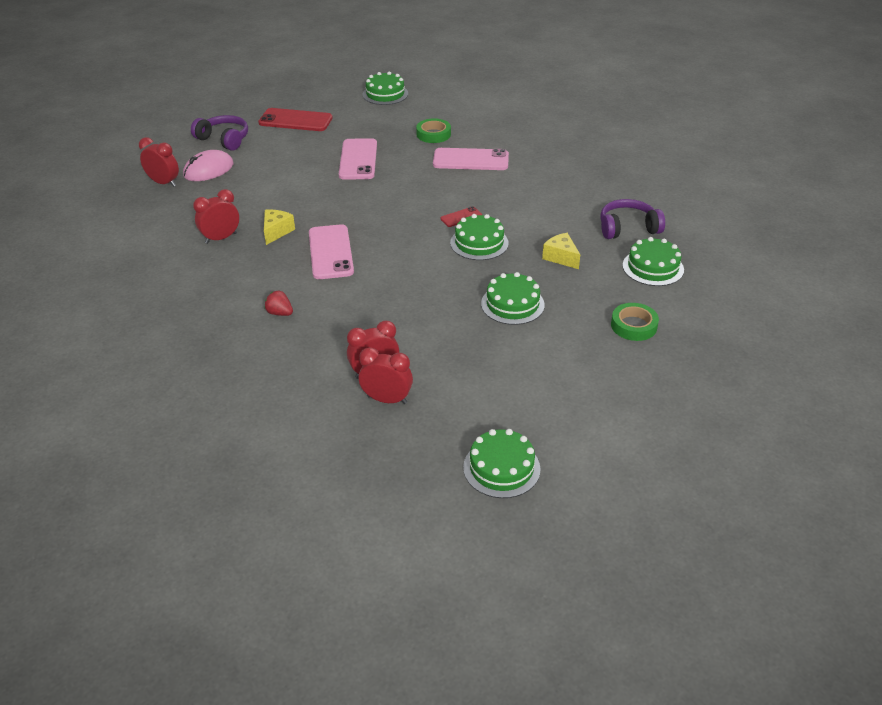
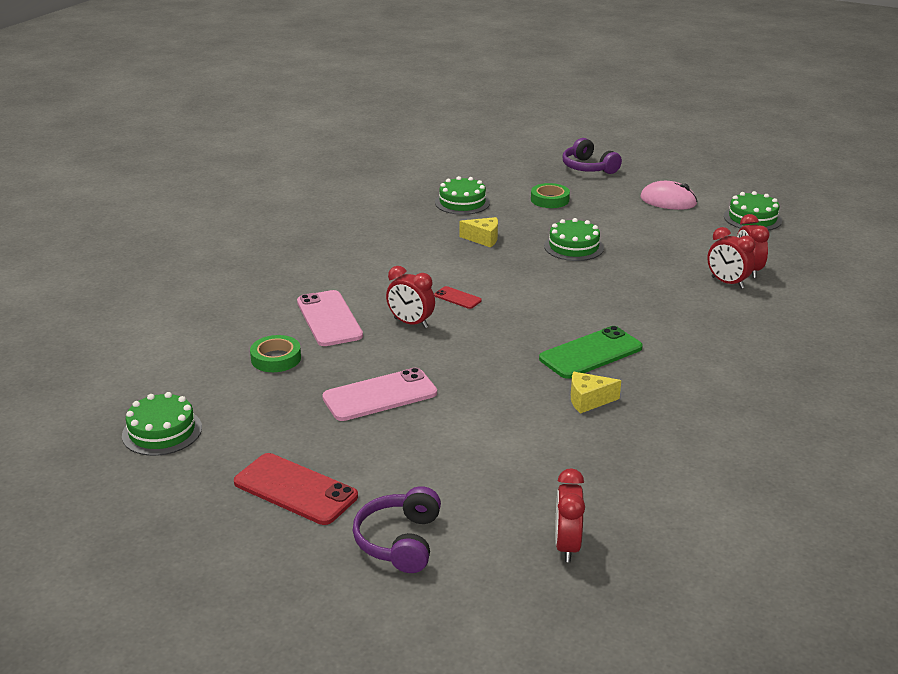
camera: 115 degrees left, 10 degrees down
(208, 170) = (499, 516): pink mouse -> pink mouse (668, 201)
(221, 238) = (639, 436): red clock -> red clock (411, 323)
(280, 313) = (713, 350): red strawberry -> none
(295, 121) = (295, 489): red phone -> red phone turned 45 degrees counterclockwise
(331, 252) = (590, 353): pink phone -> green phone
(479, 243) = (496, 279): green cake -> none
(561, 257) = (483, 239): yellow cheese -> yellow cheese turned 105 degrees counterclockwise
(628, 228) = (408, 219): purple headphones -> purple headphones (588, 168)

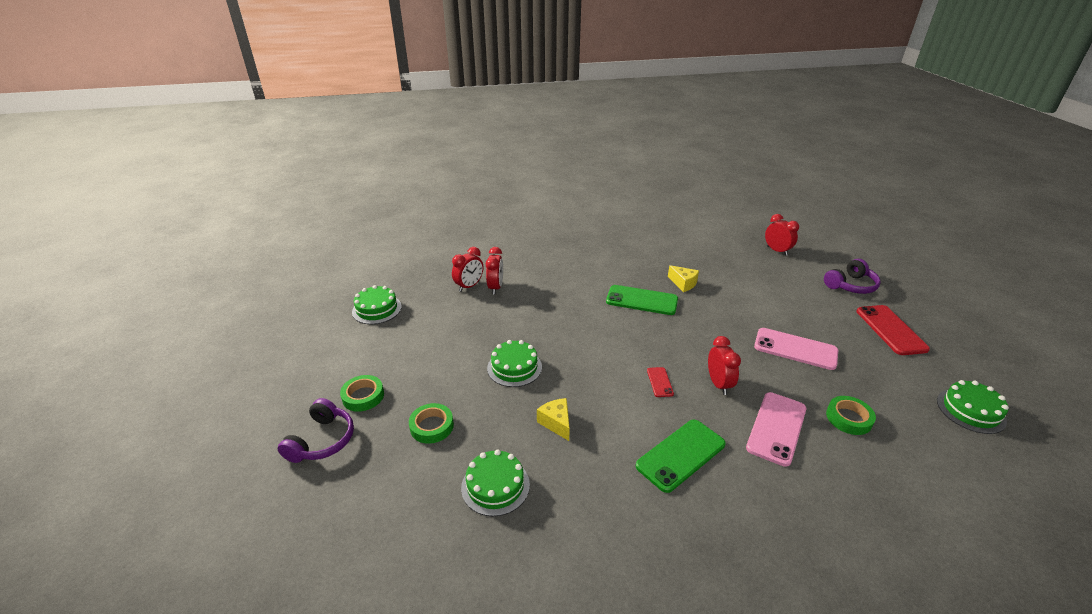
camera: 130 degrees left, 5 degrees up
(378, 268) = (681, 455): none -> green phone
(567, 546) = (777, 251): red clock -> red clock turned 90 degrees counterclockwise
(620, 187) = (363, 396): none -> green tape
(668, 201) = (374, 358): pink mouse -> none

